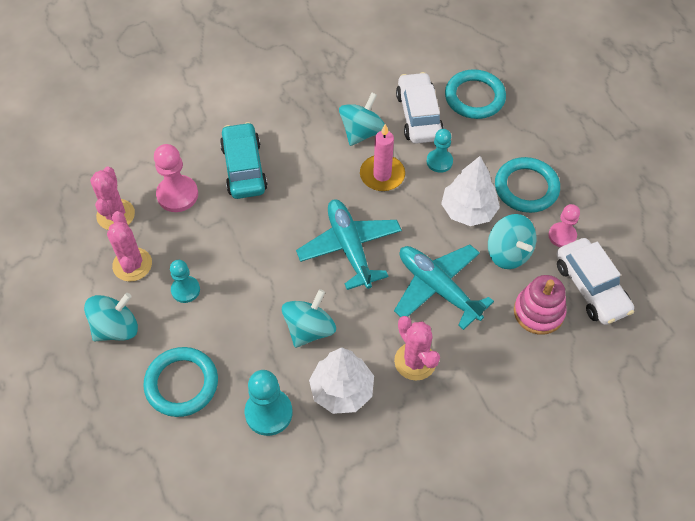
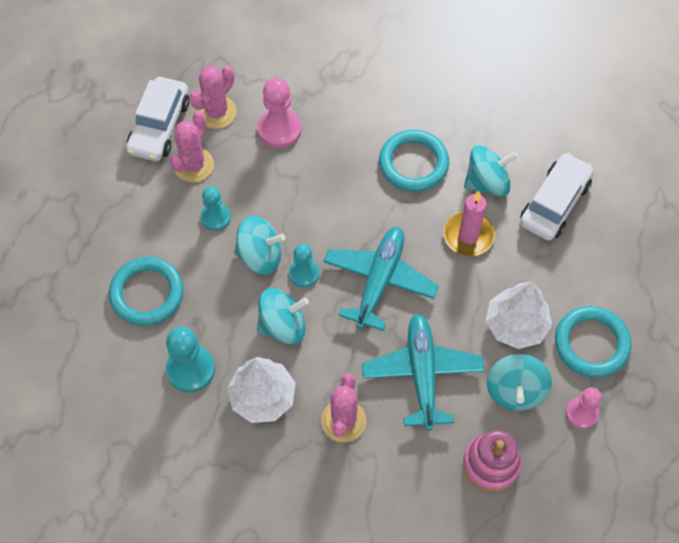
camera: 40 degrees right, 5 degrees up
(116, 328) = (138, 210): turquoise spinning top -> turquoise spinning top (260, 256)
(244, 168) = (354, 144): turquoise car -> none
(439, 161) = (532, 260): turquoise pawn -> turquoise pawn (304, 273)
(474, 97) = (626, 222): turquoise ring -> turquoise ring (413, 163)
(591, 287) = (561, 480): white car -> white car (159, 126)

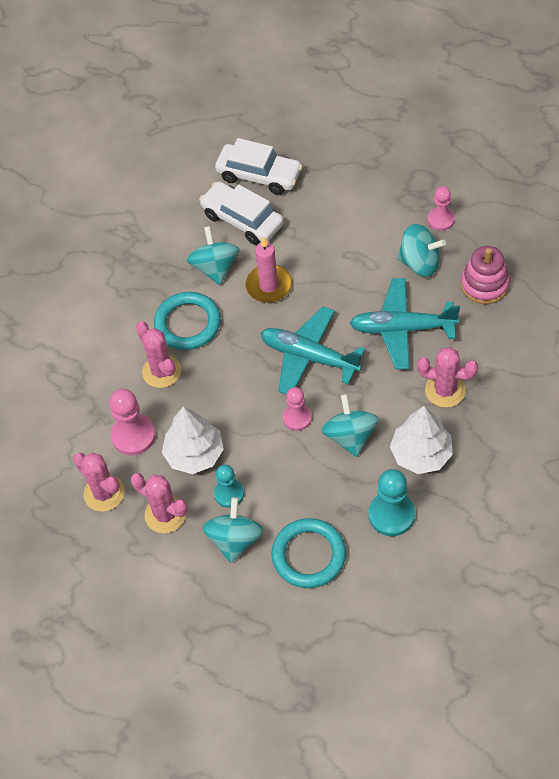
camera: 80 degrees left, 5 degrees down
(159, 126) = (113, 548): white car -> white car (259, 175)
(260, 256) = (275, 454): turquoise spinning top -> turquoise spinning top (235, 540)
(304, 273) = (297, 418): turquoise pawn -> pink pawn
(354, 146) = (161, 371): none -> pink cactus
(516, 325) = (359, 257): white tree -> white tree (194, 454)
(591, 344) = (379, 207): turquoise ring -> none

